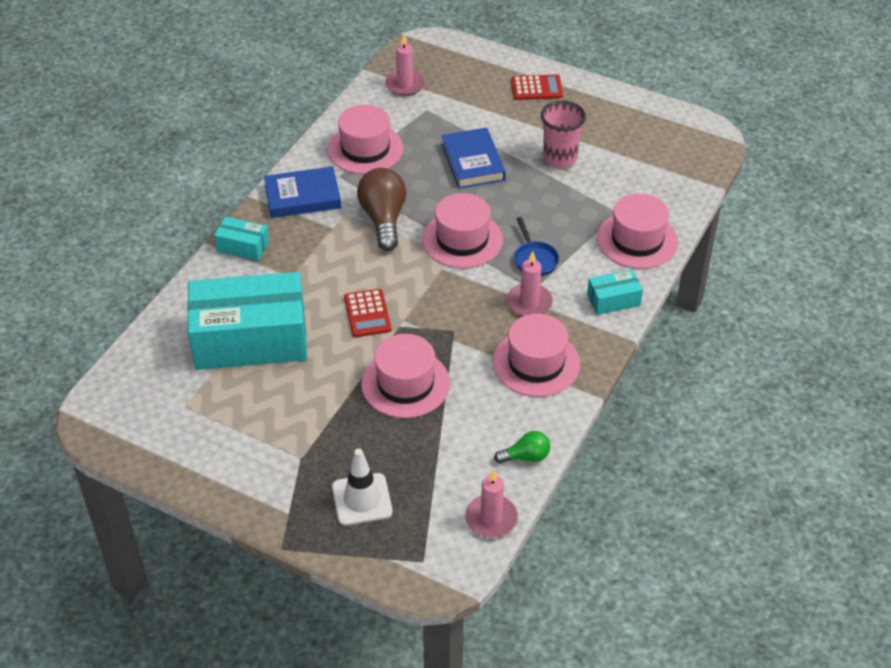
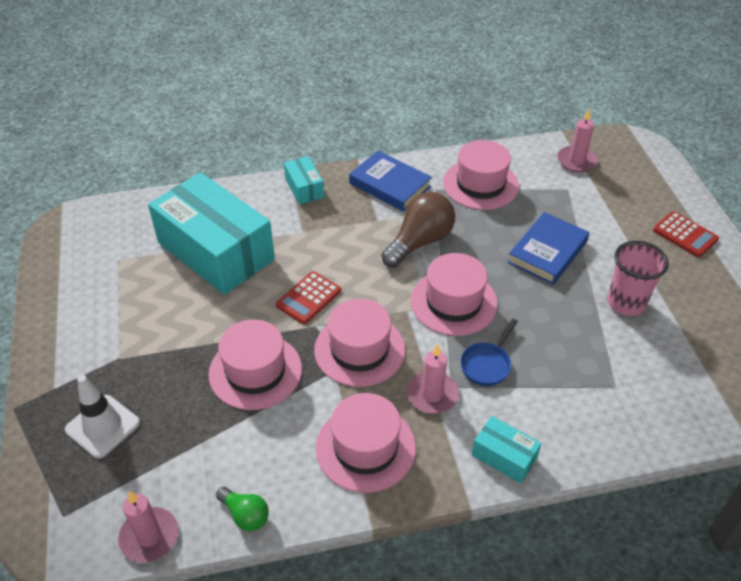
camera: 50 degrees right, 0 degrees up
(637, 240) = (600, 425): pink hat -> pink hat (359, 349)

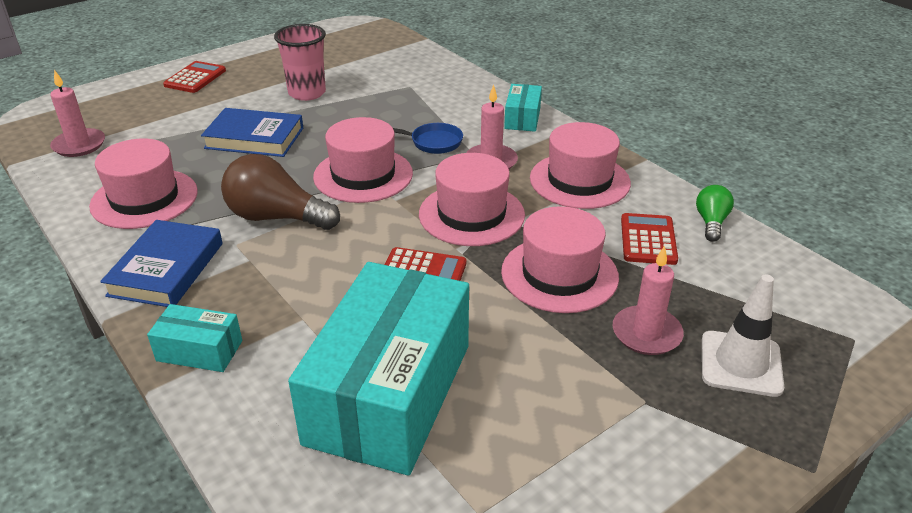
camera: 115 degrees left, 10 degrees down
(149, 536) = (796, 269): pink candle -> pink candle (646, 333)
(255, 451) = (648, 240): none -> red calculator
(304, 188) = (199, 351): turquoise box -> turquoise box turned 60 degrees clockwise

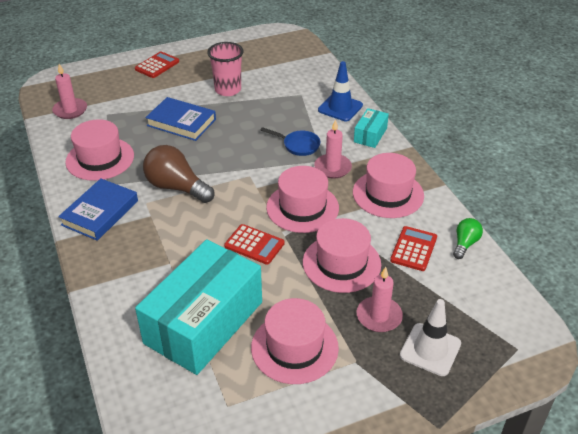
camera: 15 degrees right, 5 degrees up
(199, 351) = (104, 272): turquoise box -> none
(363, 175) = (242, 164): pink hat -> pink hat (294, 347)
(468, 94) = (340, 108): none -> blue traffic cone

